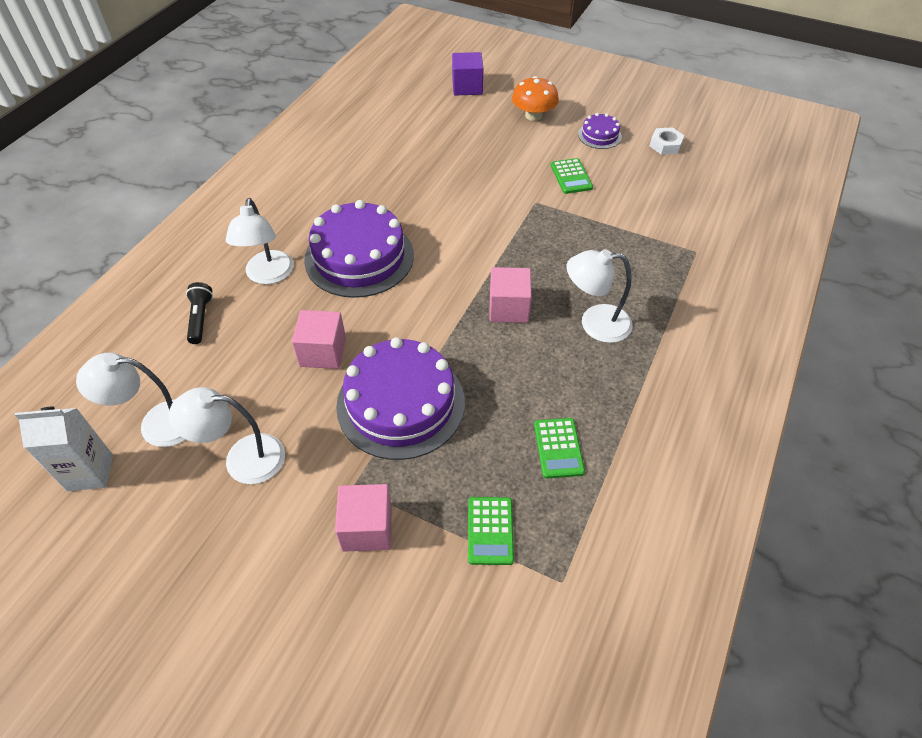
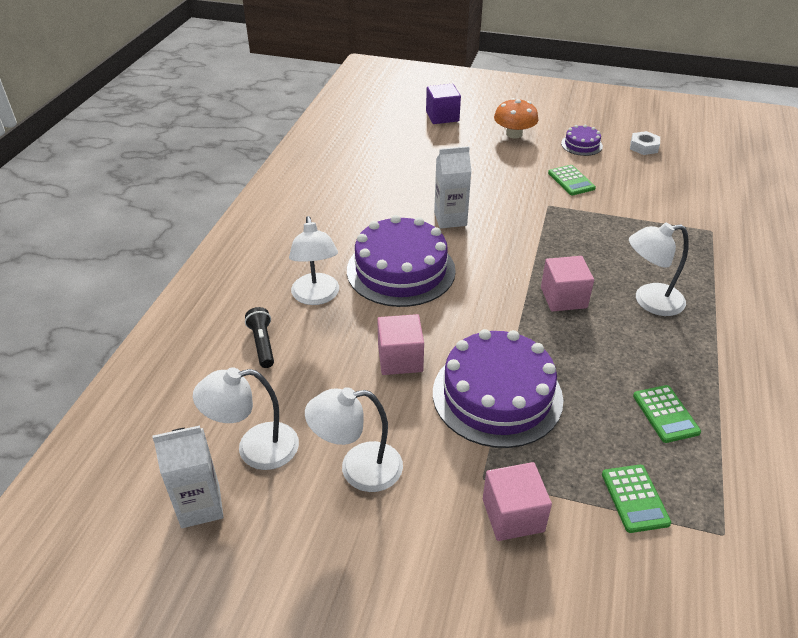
camera: 10 degrees left, 10 degrees down
(429, 206) = (450, 219): none -> white carton

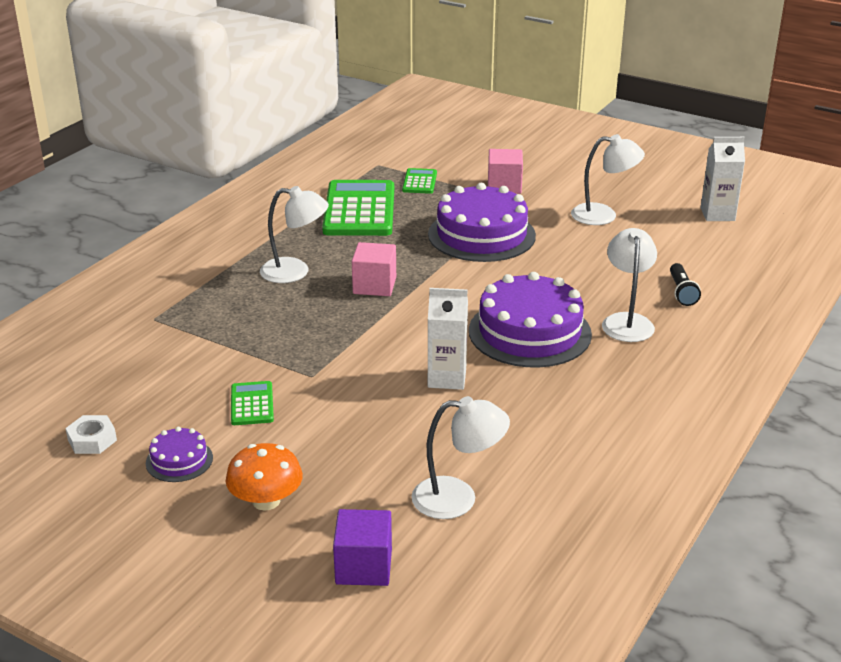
camera: 165 degrees left, 10 degrees down
(255, 448) = (681, 233): white lamp -> white lamp (458, 498)
(400, 359) = (554, 265): pink cube -> none
(665, 414) = (359, 210): green calculator -> green calculator, size x2.11

